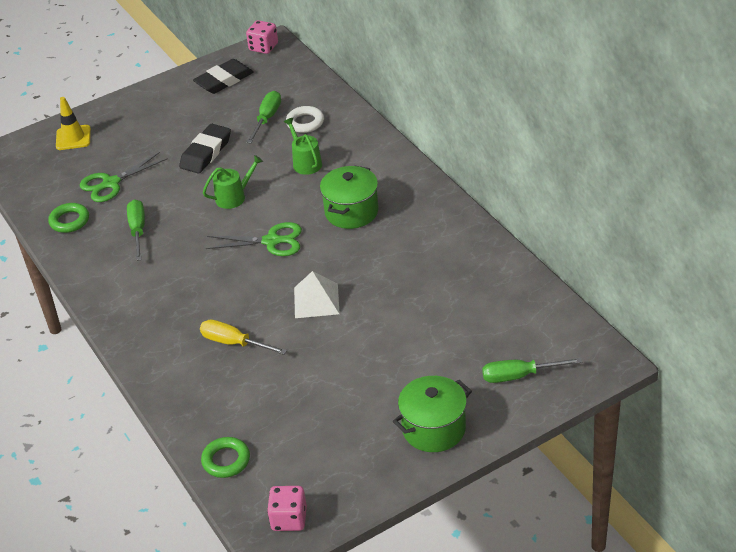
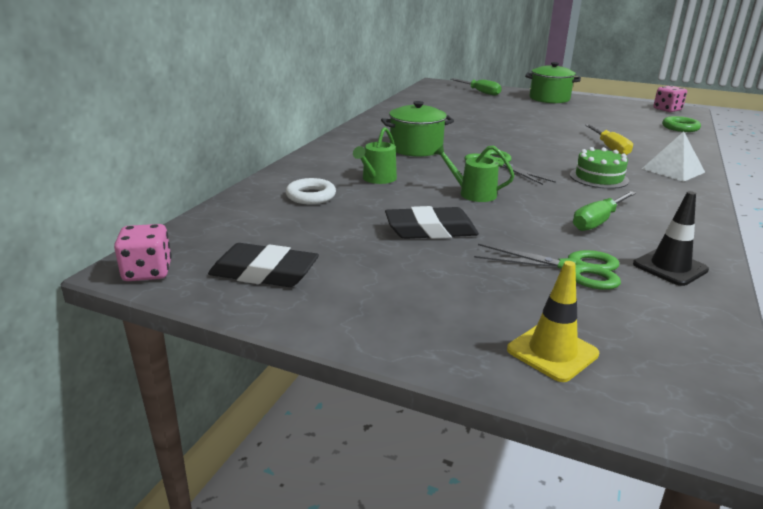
camera: 130 degrees left, 15 degrees down
(69, 221) = (670, 267): green ring -> black traffic cone
(189, 283) = (599, 178): none -> green cake
(267, 118) = (325, 217): green screwdriver -> none
(316, 300) = (523, 137): white pyramid -> white pyramid (673, 170)

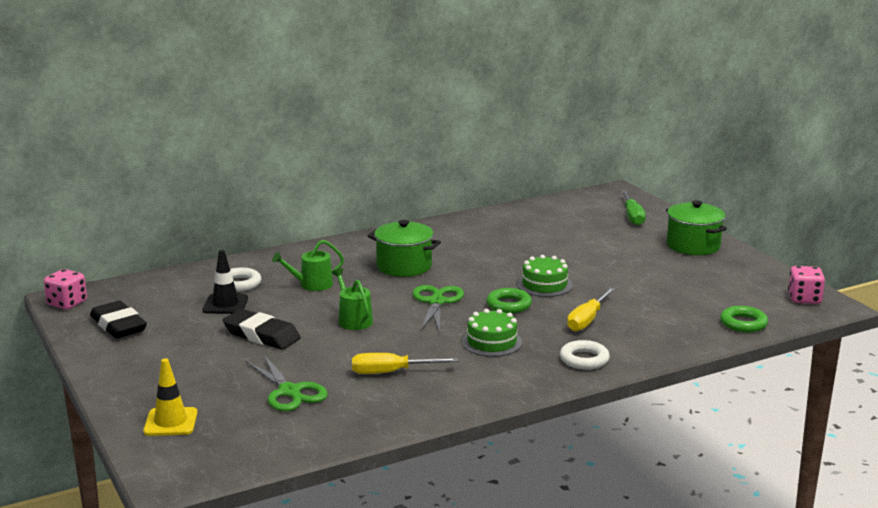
camera: 40 degrees right, 5 degrees down
(532, 136) = (544, 285): none -> green cake
(545, 153) = (509, 305): none -> green ring
(598, 221) = (391, 372): green screwdriver -> yellow screwdriver
(670, 267) = (354, 417): black traffic cone -> black traffic cone (225, 304)
(673, 170) = (584, 359): white pyramid -> white ring

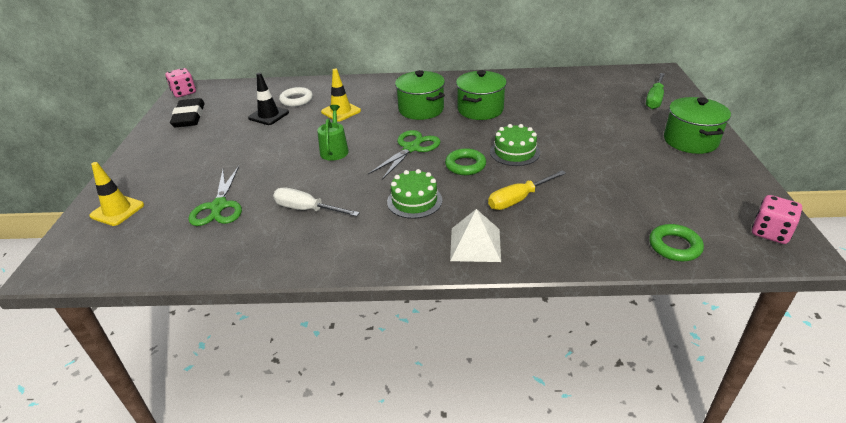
camera: 30 degrees right, 15 degrees up
(261, 335) = (260, 148): black eraser -> none
(312, 285) = (341, 111): green watering can -> yellow traffic cone
(391, 372) = (307, 209): yellow screwdriver -> white screwdriver
(469, 255) = (480, 109): none -> green pot
(584, 359) = (475, 244): white ring -> white pyramid

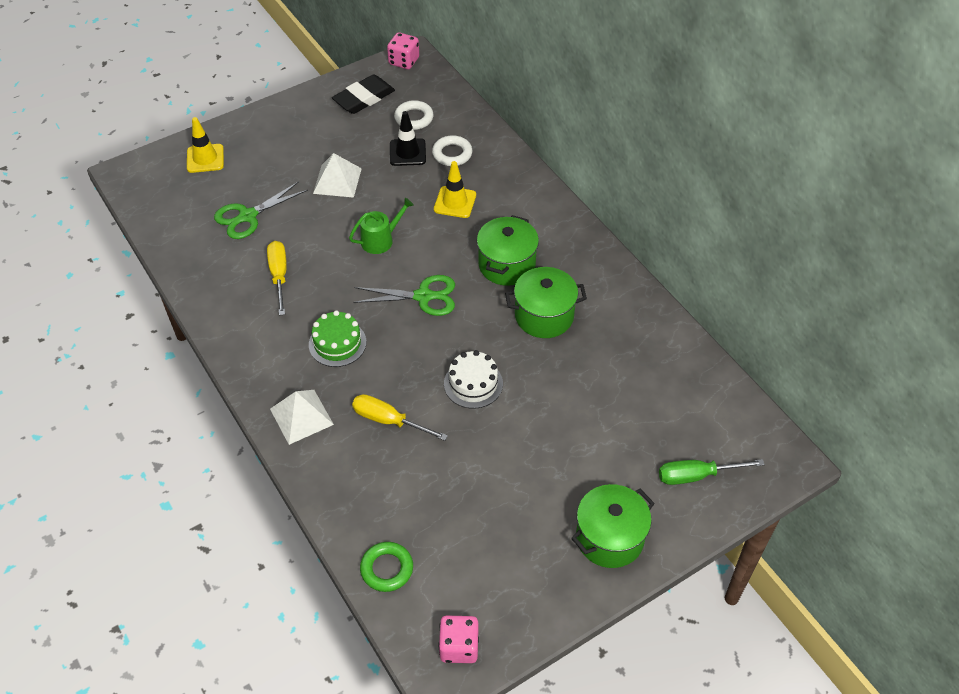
camera: 55 degrees right, 15 degrees up
(241, 104) = (414, 118): none -> white ring
(249, 151) = (337, 180): none -> white pyramid
(307, 209) = (279, 276): white screwdriver -> yellow screwdriver
(465, 165) = (421, 354): green ring -> none
(514, 152) = (473, 383): green cake -> white cake

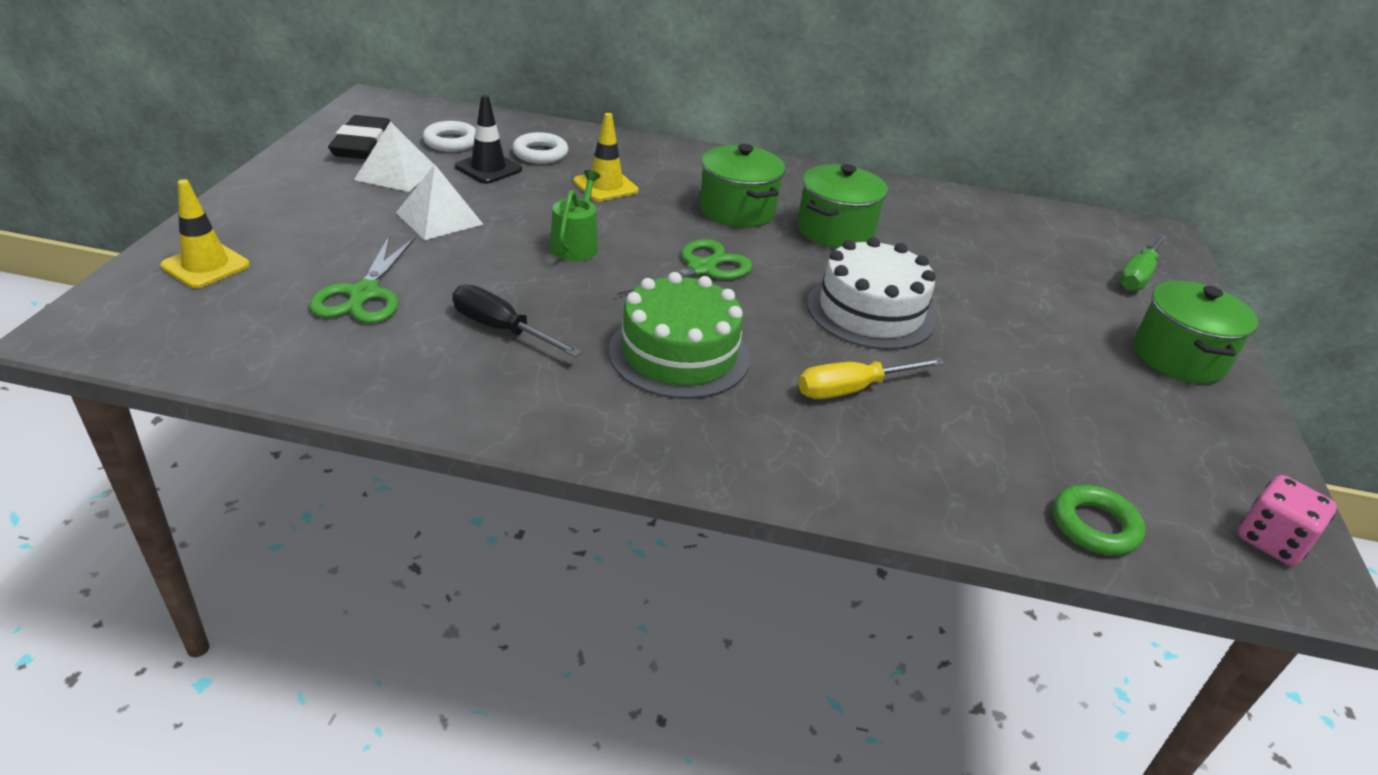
camera: 50 degrees left, 15 degrees down
(279, 276) = (501, 329): yellow screwdriver -> black screwdriver
(301, 416) = (757, 446): white pyramid -> white pyramid (396, 173)
(337, 343) = (679, 354): green cake -> green cake, size x1.51
(404, 61) = (367, 105): pink dice -> none
(473, 383) = (870, 311): white cake -> white cake, size x1.51

